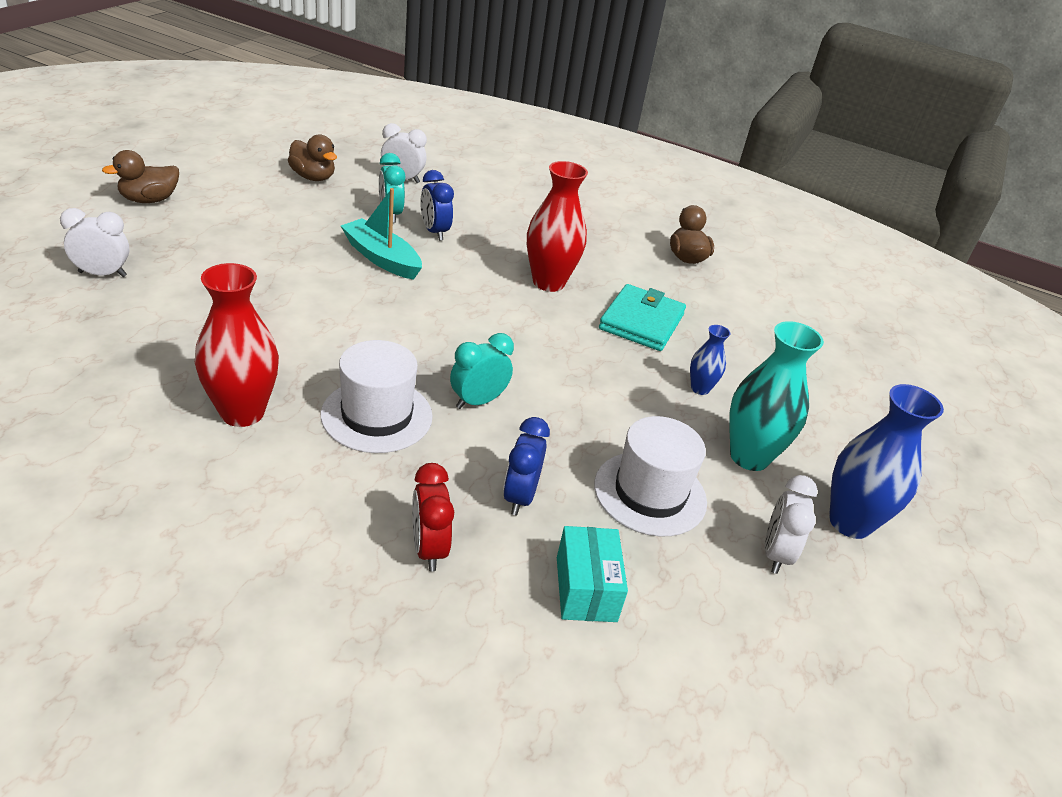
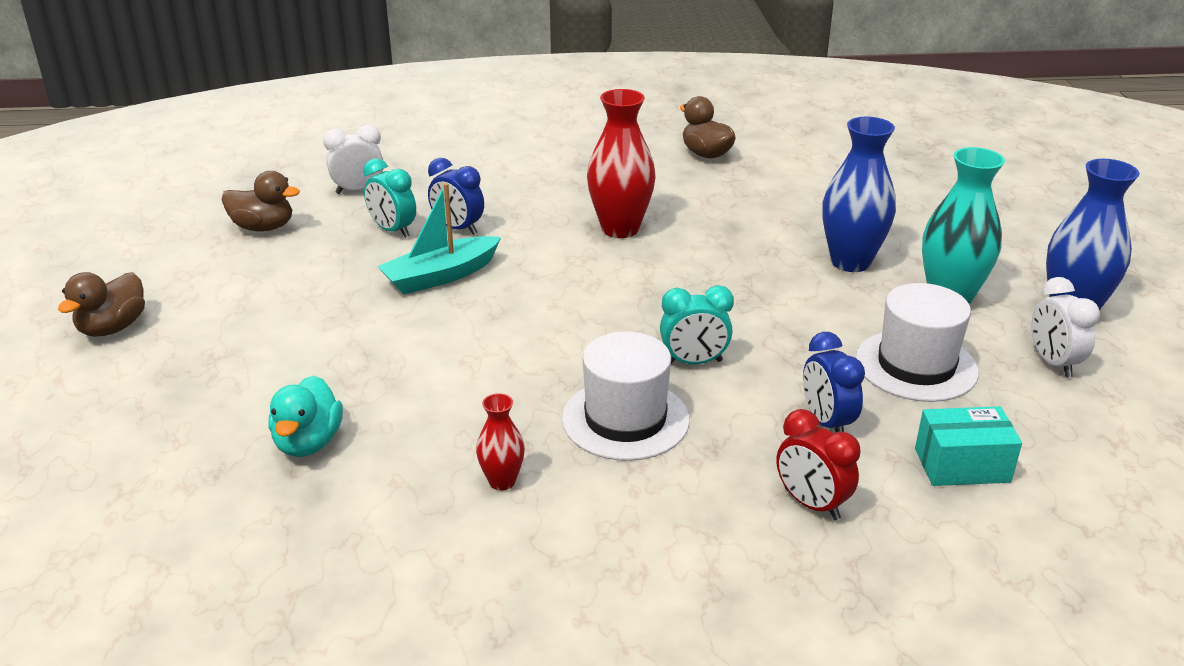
camera: 25 degrees left, 5 degrees down
(102, 274) = (170, 426): white clock -> none
(163, 324) = (308, 443): none -> turquoise duck
(242, 412) = (502, 481): red vase -> red vase, size x0.52
(381, 258) = (440, 276): turquoise boat -> turquoise boat turned 45 degrees counterclockwise
(478, 401) = (694, 362): turquoise clock -> turquoise clock turned 120 degrees counterclockwise
(586, 589) = (962, 465): turquoise box -> turquoise box turned 60 degrees counterclockwise
(641, 322) = (739, 227): turquoise wallet -> none
(700, 389) = (850, 262): blue vase -> blue vase, size x1.94

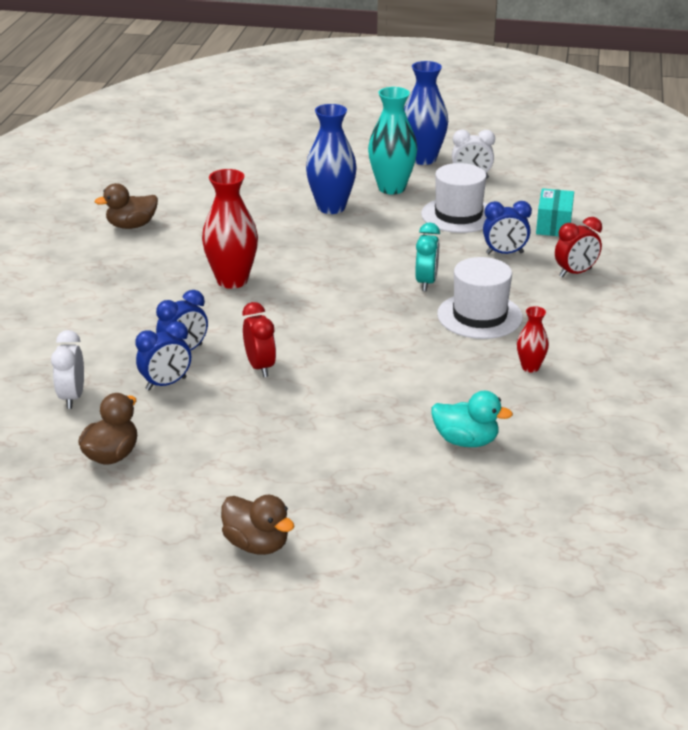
camera: 75 degrees left, 0 degrees up
(393, 230) = (166, 384): turquoise clock -> blue clock
(440, 276) = (260, 367): turquoise boat -> red clock

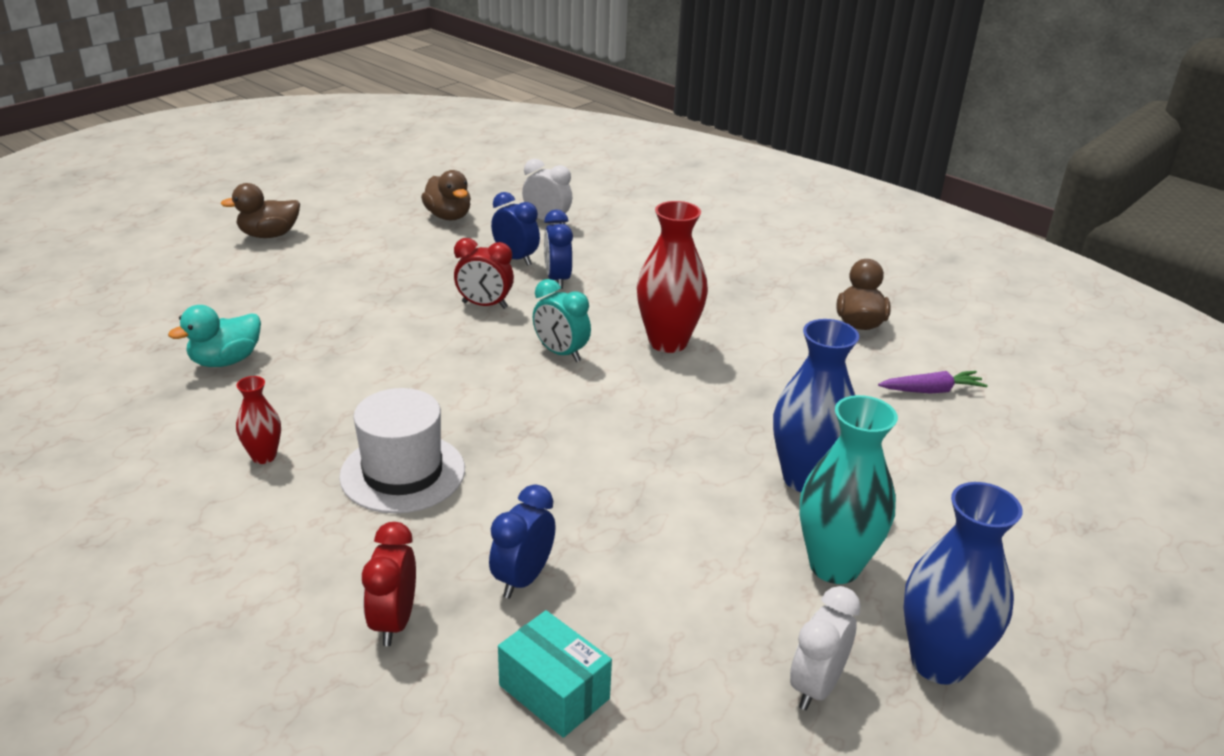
camera: 120 degrees right, 0 degrees up
(166, 384) = (516, 258): blue clock -> blue clock turned 135 degrees clockwise
(197, 192) = (931, 390): none -> purple carrot
(426, 282) = (522, 468): turquoise clock -> turquoise clock (561, 353)
(458, 215) = (684, 593): white hat -> none

